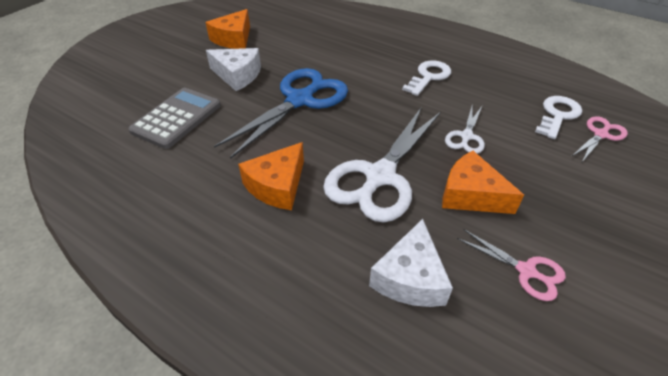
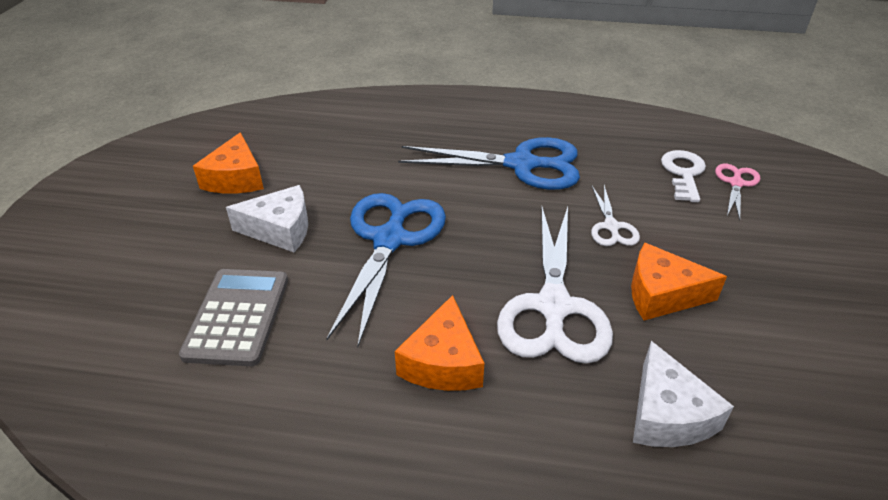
camera: 25 degrees left, 5 degrees down
(428, 77) = (522, 165): white key -> blue scissors
(526, 271) = (768, 359): pink scissors -> none

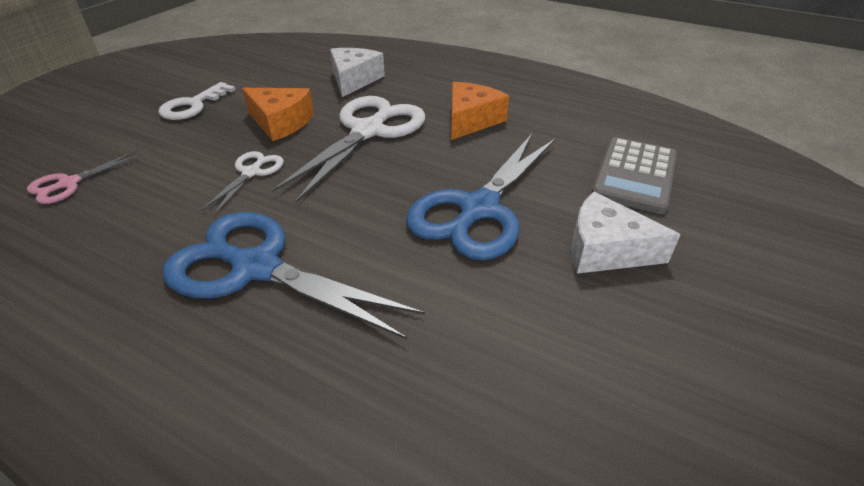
camera: 160 degrees left, 0 degrees up
(235, 178) = (693, 357): orange cheese -> none
(683, 173) = (96, 207): white key -> white key (193, 106)

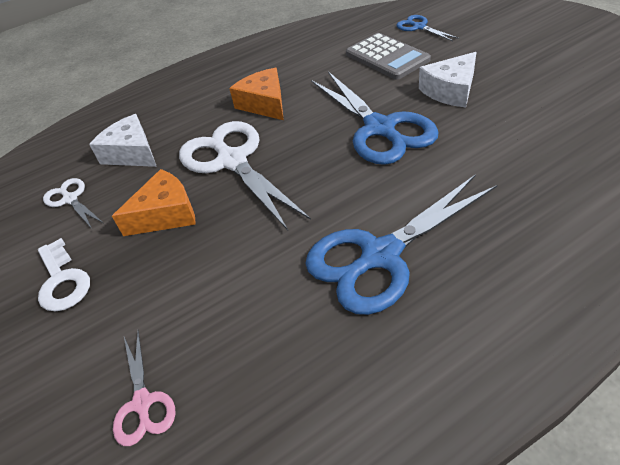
camera: 55 degrees left, 5 degrees up
(251, 172) = (239, 245): white scissors -> white scissors (70, 199)
(737, 183) = (419, 27): none -> blue scissors

